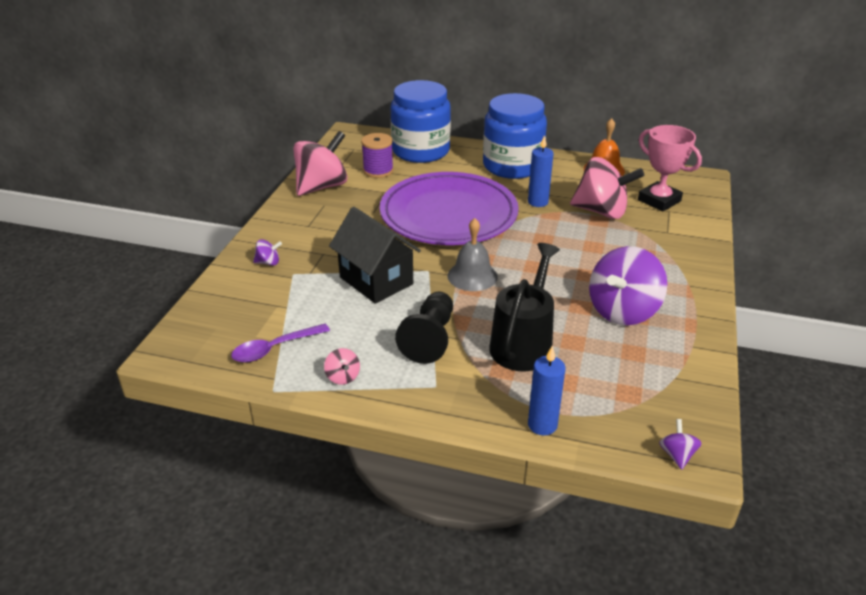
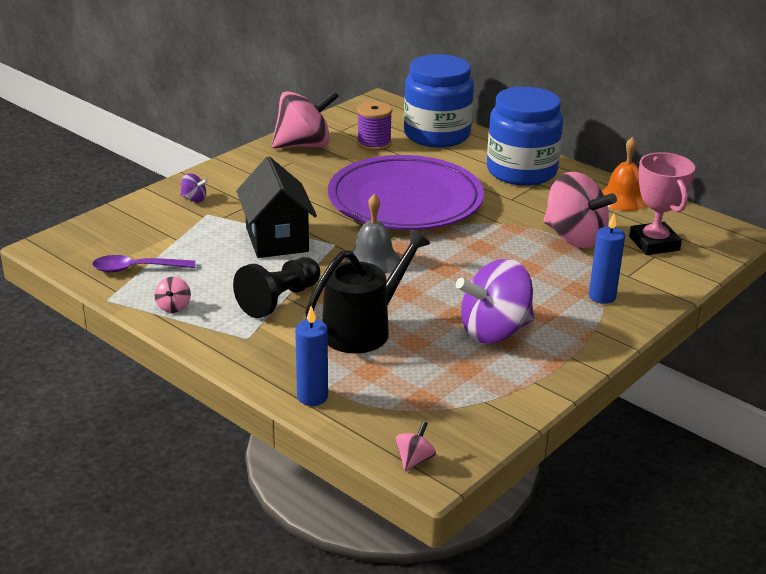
camera: 25 degrees right, 5 degrees down
(538, 202) = (512, 212): blue candle -> blue candle (602, 297)
(677, 455) = (414, 460): purple spinning top -> pink spinning top

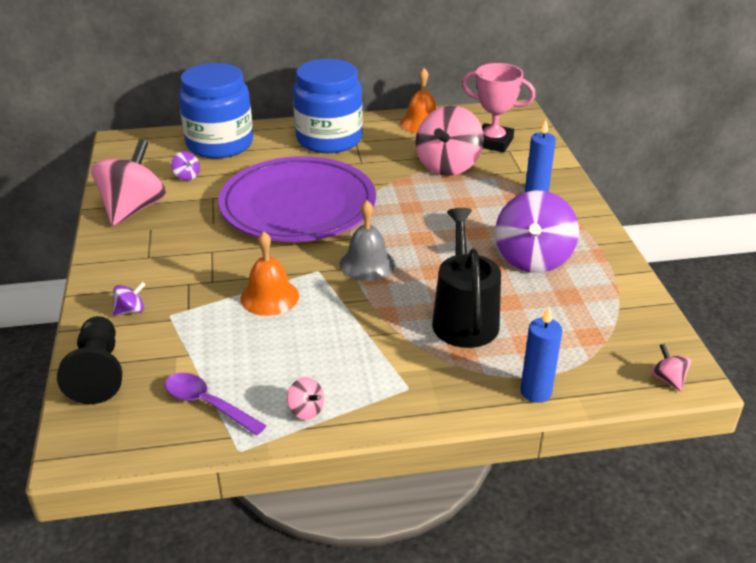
camera: 50 degrees left, 5 degrees up
(137, 269) = (207, 404): purple spoon -> purple spoon turned 90 degrees clockwise
(277, 239) = (269, 297): black house -> orange bell
(279, 300) = (369, 341): black pawn -> black pawn (98, 373)
(374, 143) = (187, 176): purple spool -> purple spinning top
(574, 238) = (448, 166): pink spinning top -> pink spinning top turned 120 degrees clockwise

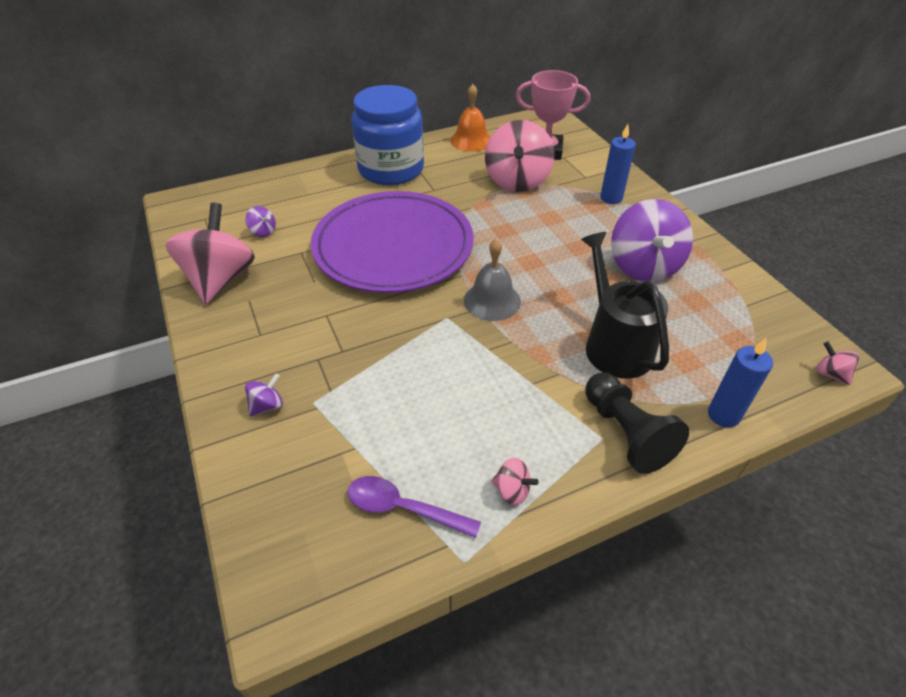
camera: 15 degrees left, 10 degrees up
(98, 373) = (261, 495): black pawn -> black pawn (626, 433)
(220, 144) = (283, 190): blue jar -> none
(269, 297) = (411, 358): orange bell -> none

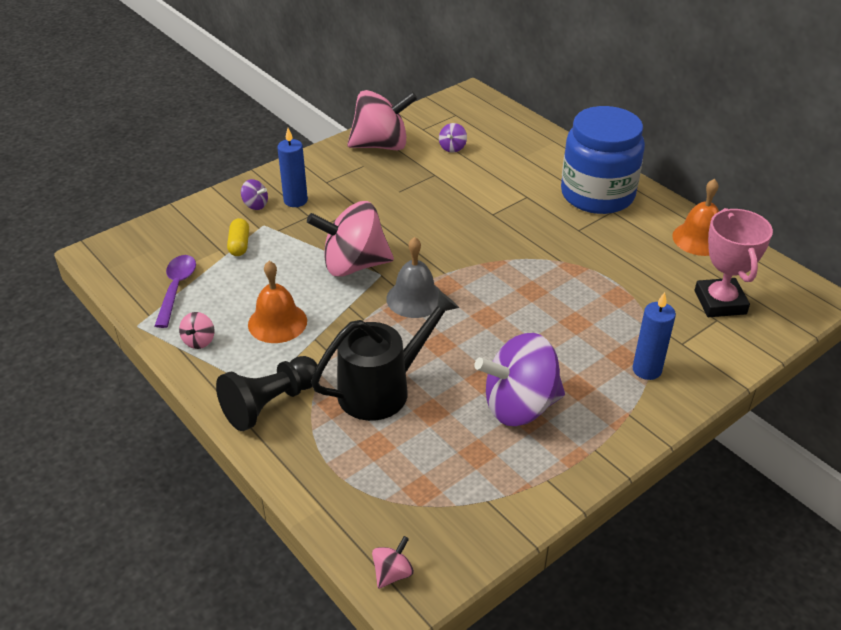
camera: 75 degrees right, 5 degrees down
(341, 431) = (239, 244): none -> yellow capsule
(393, 247) = (466, 223): purple plate -> none
(498, 411) = (277, 322): none -> orange bell
(517, 181) = (634, 287): pink spinning top -> pink spinning top (353, 265)
(723, 415) = (307, 474): blue candle -> blue candle (295, 200)

